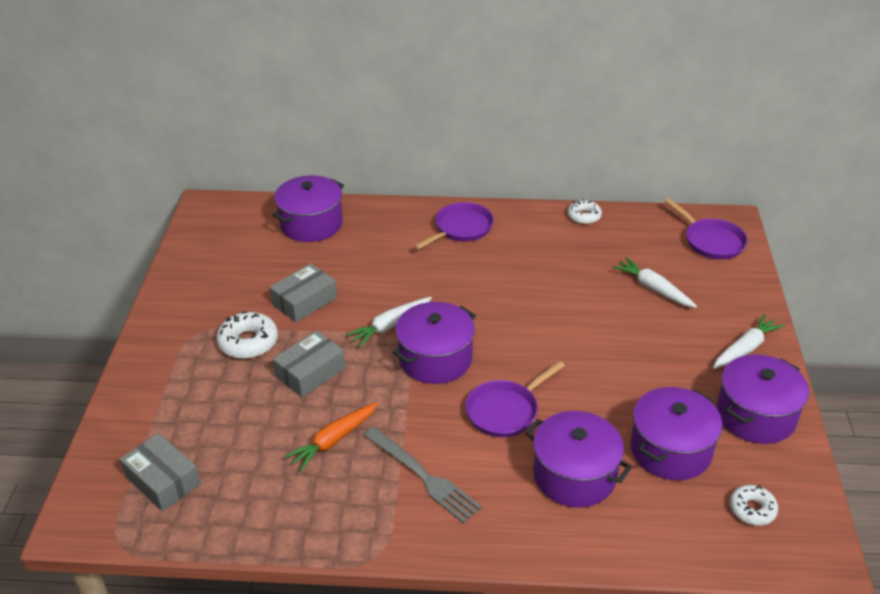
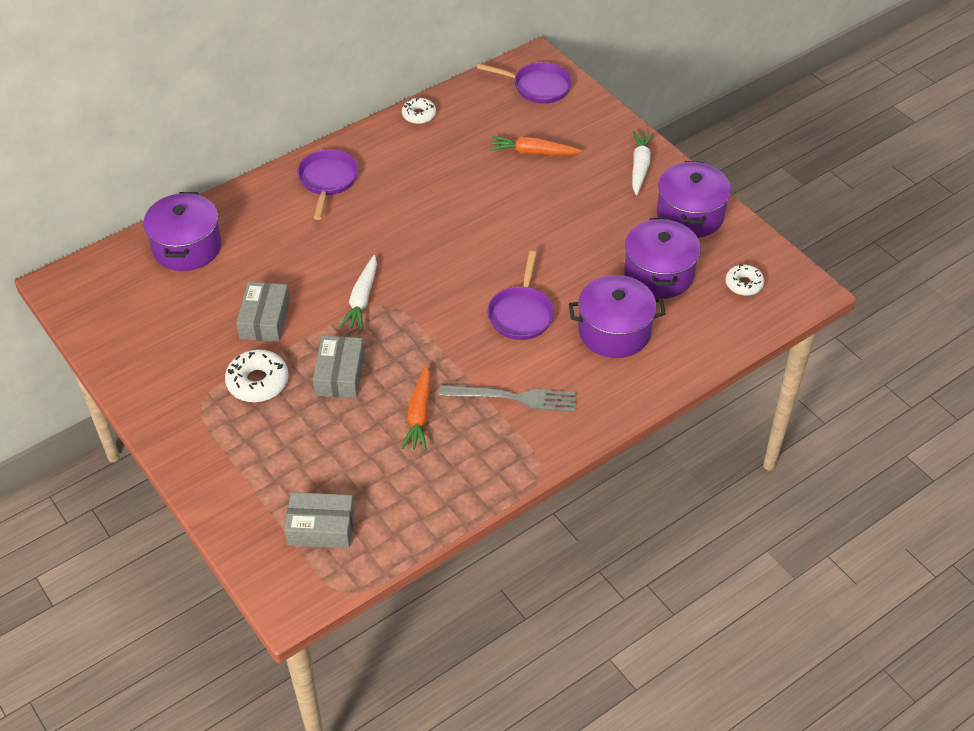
camera: 40 degrees left, 10 degrees up
(435, 359) = (427, 305): purple pot -> none
(653, 289) = (533, 152): white carrot -> orange carrot

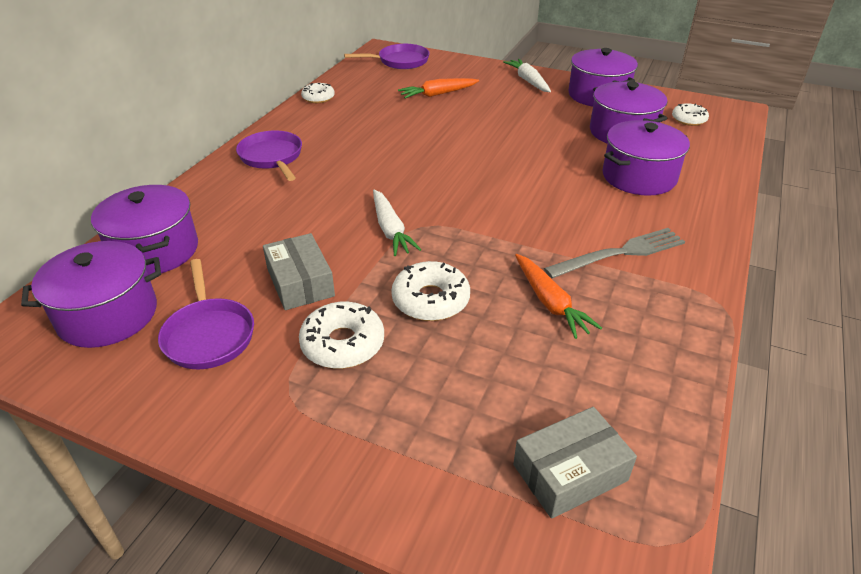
camera: 30 degrees left, 10 degrees down
(131, 292) = (108, 315): none -> purple pot
(340, 374) = (430, 300): grey box -> white donut
(521, 314) = (550, 191): purple pan -> purple pan (209, 335)

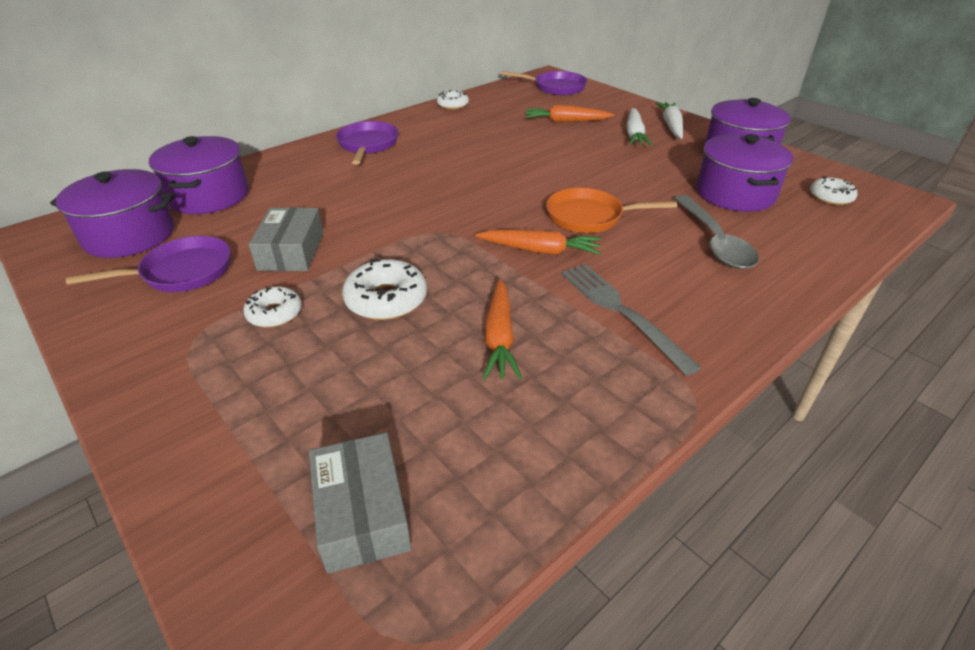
camera: 25 degrees right, 0 degrees up
(209, 335) = (182, 272): purple pan -> purple pan turned 120 degrees counterclockwise
(343, 344) = (274, 313): white donut -> white donut, size x0.65
(390, 230) = (410, 228): white carrot -> white carrot (634, 134)
(518, 220) = (540, 250): none -> orange carrot
(531, 180) = (589, 217): none -> orange pan
(570, 472) = (362, 513): grey box -> grey box turned 75 degrees clockwise
(620, 253) = (621, 312): grey fork -> grey fork turned 120 degrees counterclockwise
(639, 177) = (714, 241): purple pot -> grey spoon

